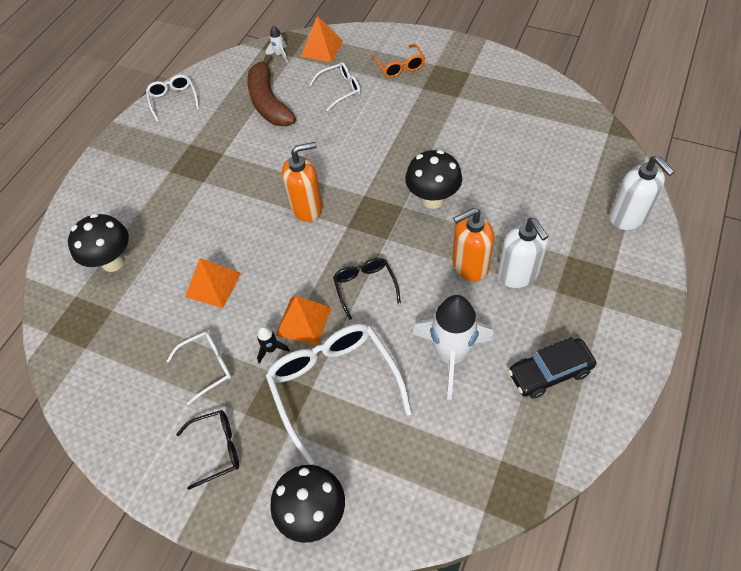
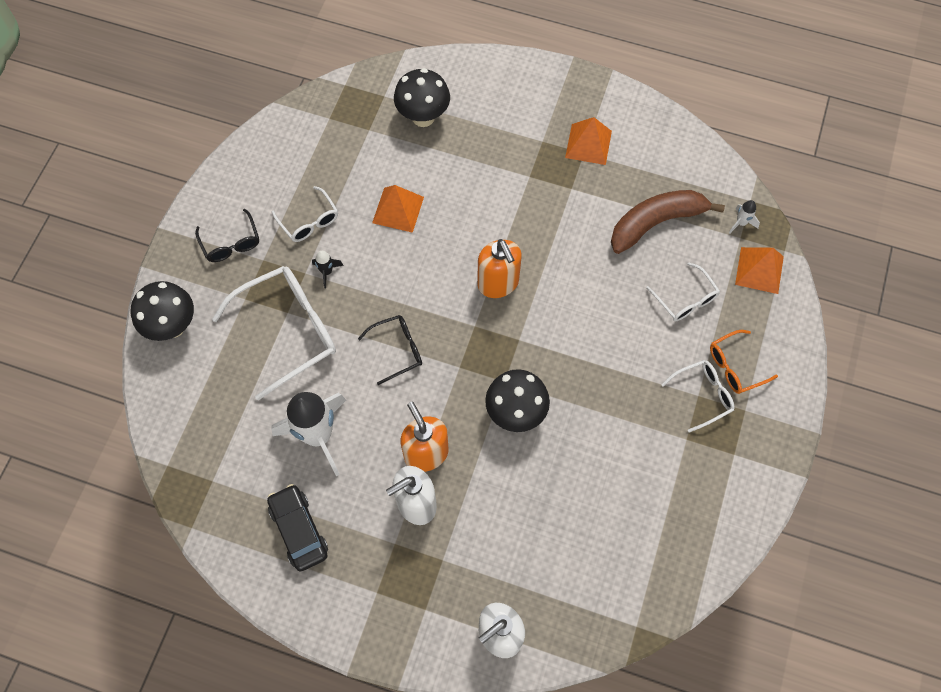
camera: 80 degrees right, 10 degrees up
(173, 100) = (650, 122): white glasses -> white glasses (703, 395)
(303, 321) = (357, 296): orange pyramid -> orange pyramid (588, 144)

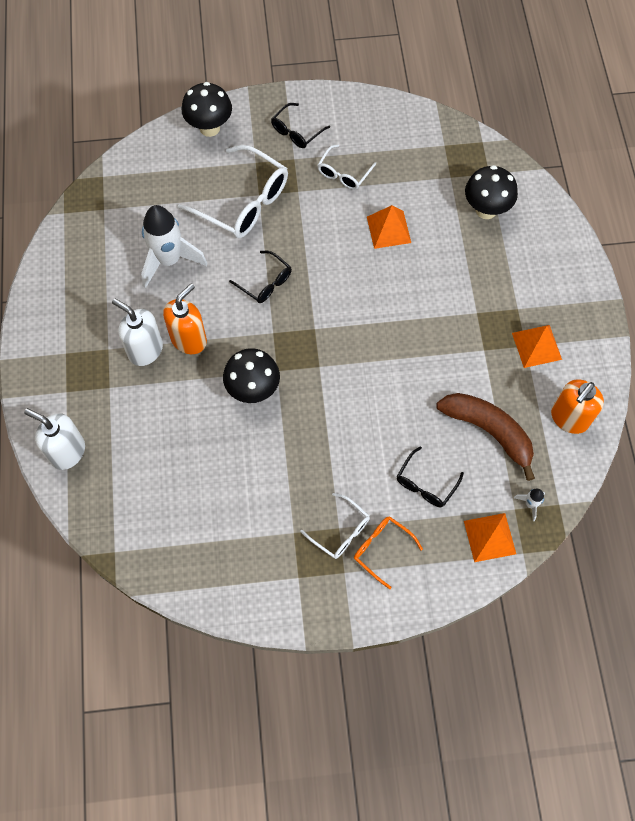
camera: 65 degrees right, 0 degrees up
(299, 530) = (91, 281): black car -> none
(327, 272) = (306, 205): black rocket -> none
(498, 283) = (362, 330): orange soap dispenser -> orange soap dispenser (569, 418)
(685, 299) = (425, 484): white glasses -> black glasses

